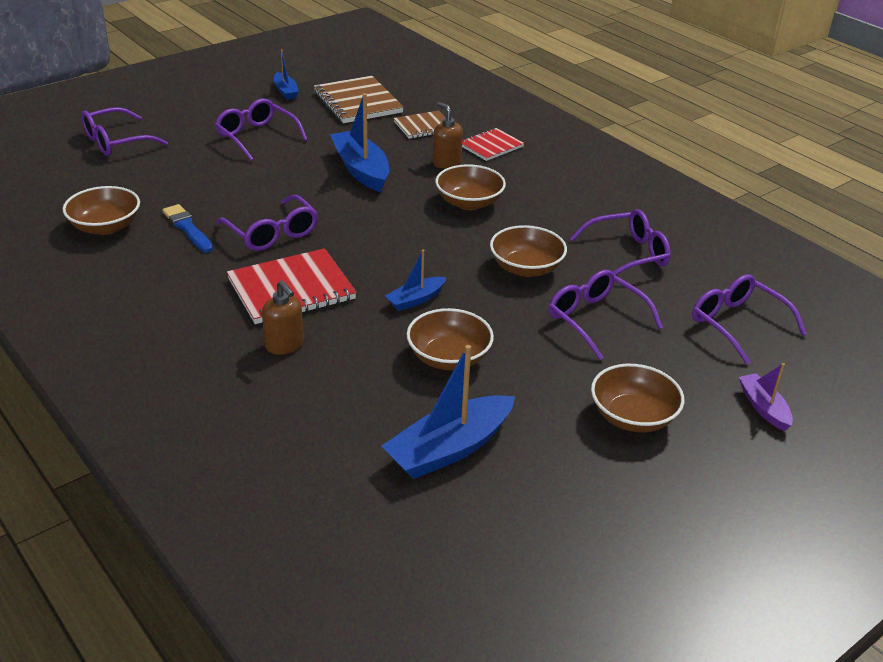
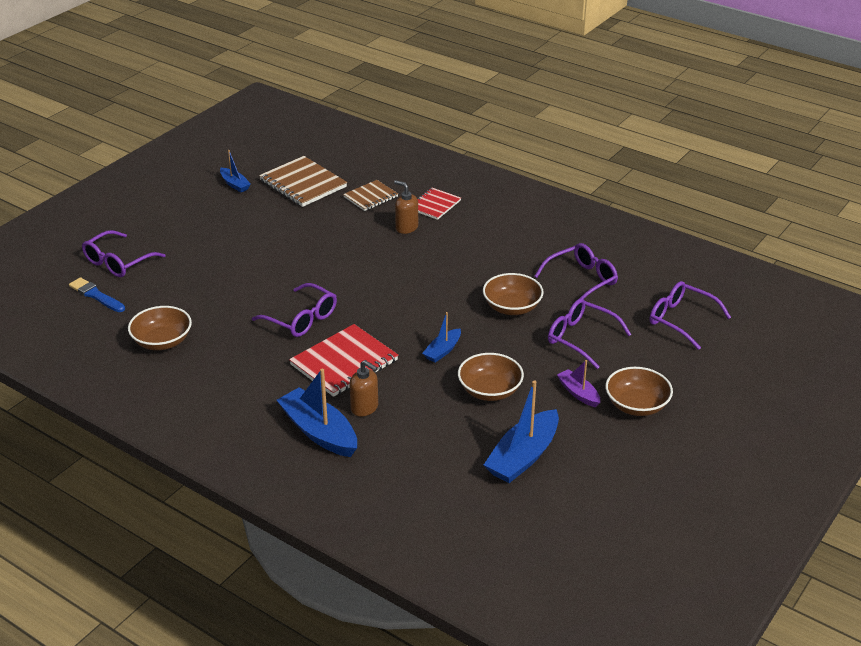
camera: 15 degrees left, 0 degrees up
(187, 228) = (230, 328): blue brush -> blue brush (96, 295)
(257, 137) = (237, 234): purple glasses -> none
(361, 170) = (341, 248): blue boat -> blue boat (319, 432)
(469, 203) = (442, 260): brown bowl -> none
(763, 408) = (720, 379): purple boat -> purple boat (578, 393)

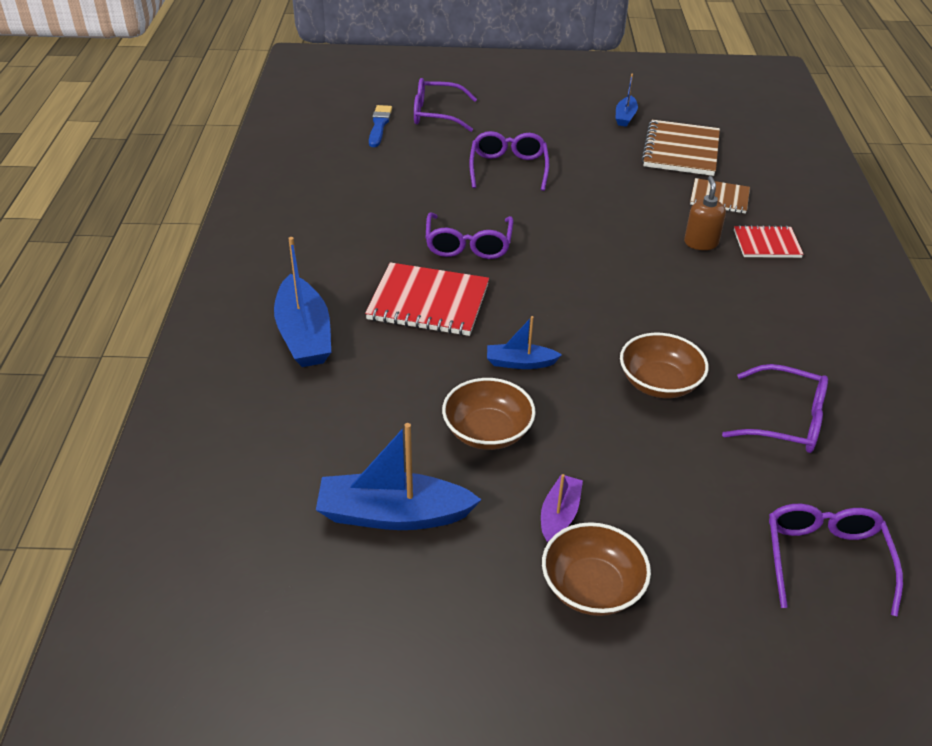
camera: 55 degrees right, 5 degrees up
(162, 341) = (351, 185): brown bowl -> none
(319, 432) = (304, 335): blue boat -> blue boat turned 150 degrees clockwise
(365, 408) = (369, 348): brown soap dispenser -> none
(581, 338) = (669, 471): purple glasses -> purple glasses (508, 169)

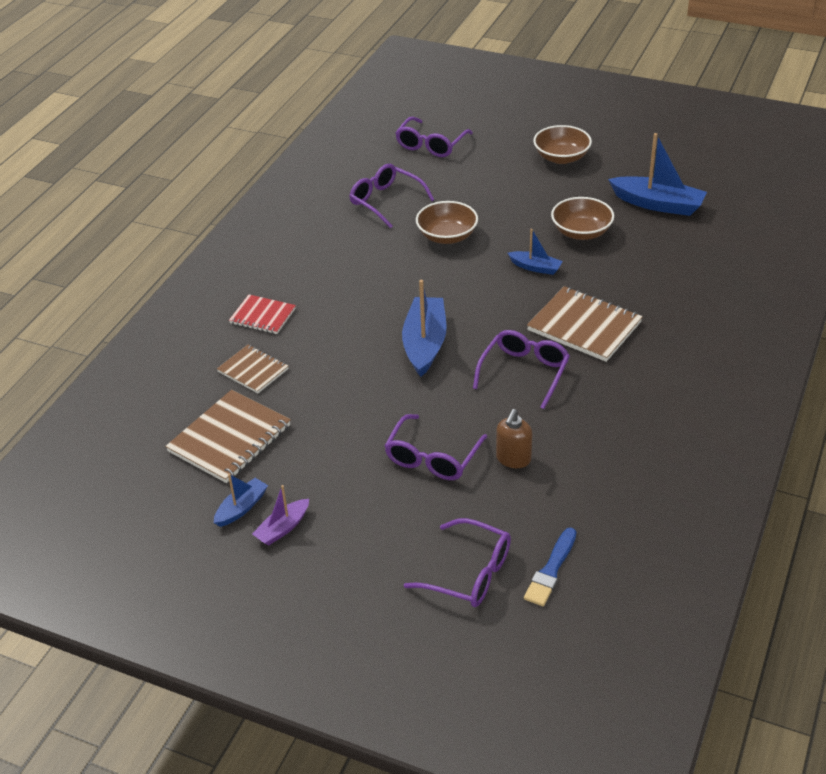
camera: 155 degrees left, 0 degrees up
(304, 335) = (694, 321): blue boat -> blue boat (425, 344)
(428, 302) = (584, 326): red notebook -> brown notebook
(559, 515) = (560, 186): purple boat -> purple boat (282, 528)
(700, 243) = (317, 329): brown soap dispenser -> brown soap dispenser (513, 459)

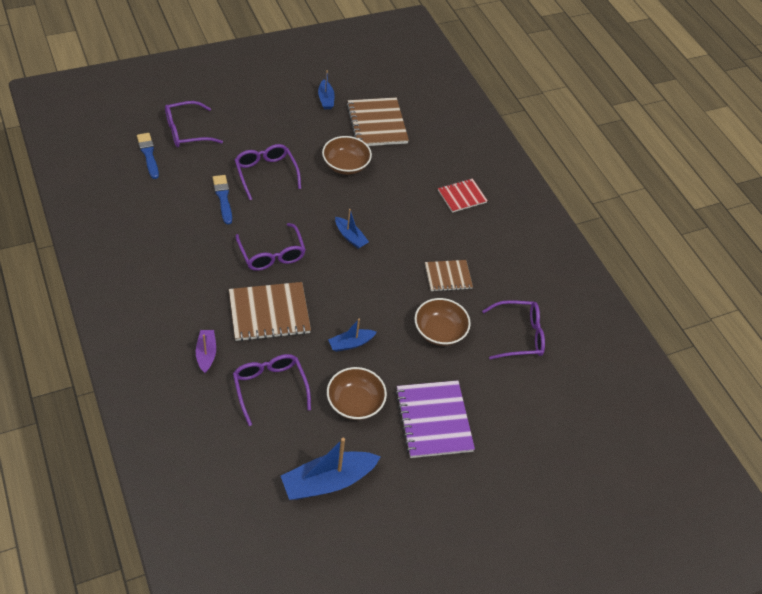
camera: 125 degrees right, 10 degrees up
(253, 370) = (418, 163): brown notebook -> brown notebook (448, 277)
(282, 528) = (295, 102): purple boat -> purple boat (206, 354)
(425, 344) = (350, 237): blue boat -> blue boat, size x0.55
(431, 145) = (569, 423): purple glasses -> purple glasses (270, 388)
(513, 459) = (223, 197): brown soap dispenser -> blue brush
(531, 193) = (433, 420): none -> purple notebook
(561, 157) = (458, 486): brown bowl -> brown bowl (345, 165)

